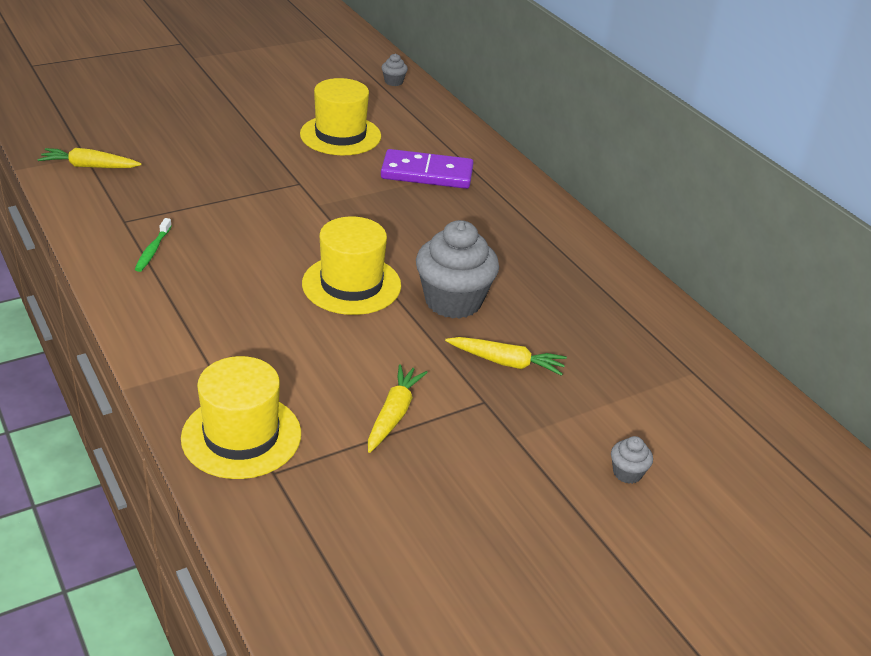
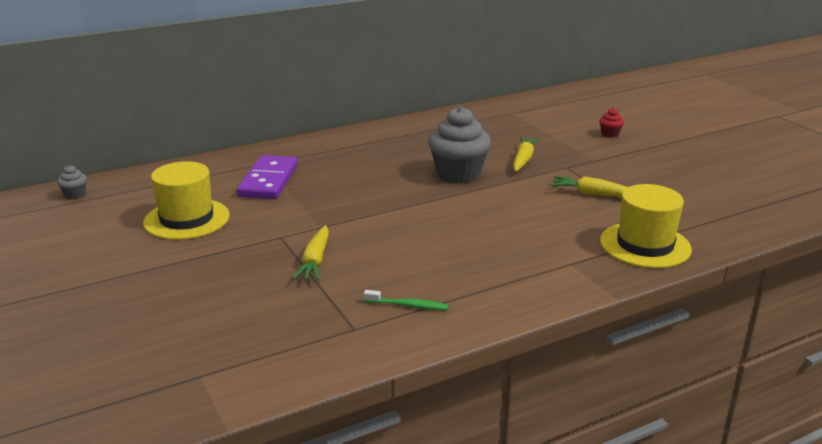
camera: 85 degrees left, 10 degrees down
(89, 166) = (228, 368): yellow carrot -> yellow carrot (315, 261)
(351, 284) = (445, 210): yellow hat -> none
(627, 473) = (610, 134): grey cupcake -> red cupcake

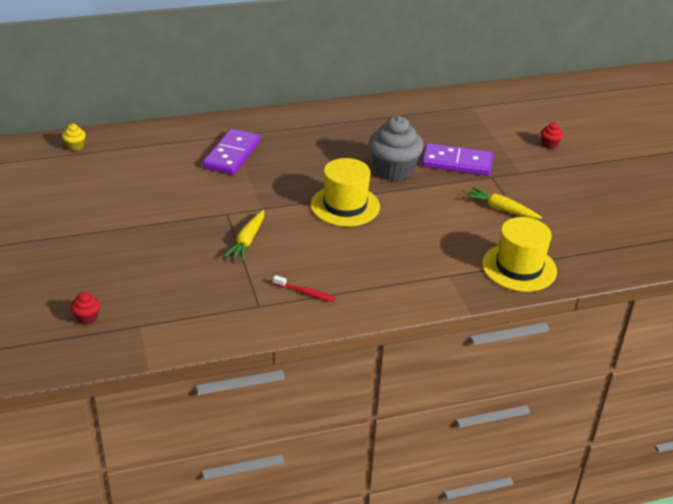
camera: 10 degrees right, 10 degrees up
(75, 194) = (75, 146): grey cupcake -> yellow cupcake
(123, 377) = (87, 318): none -> red cupcake
(186, 219) = (158, 185): yellow hat -> yellow hat (345, 206)
(408, 305) = (305, 292): green toothbrush -> red toothbrush
(523, 160) = (457, 163): yellow carrot -> purple domino

